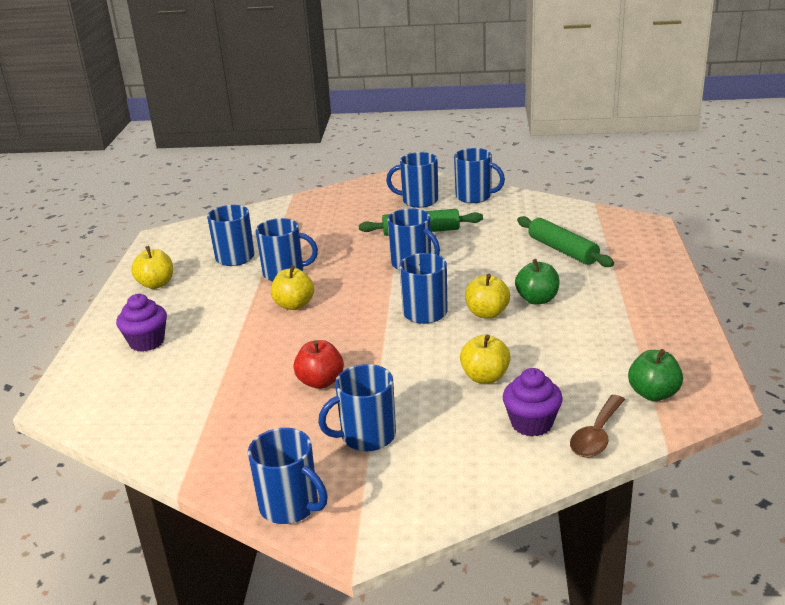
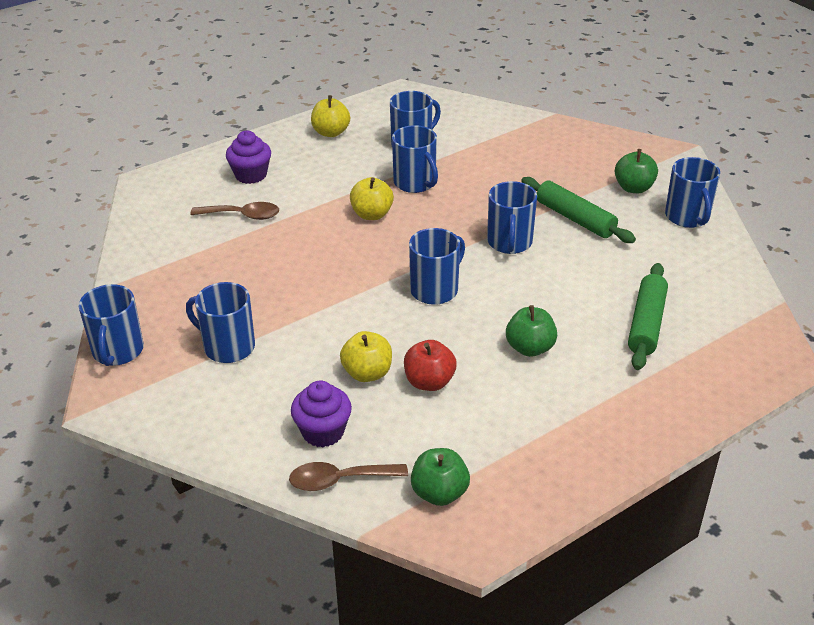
camera: 50 degrees right, 10 degrees up
(197, 366) = (242, 215): none -> brown spoon
(320, 382) = (277, 286): red apple -> red apple (429, 382)
(419, 201) = (633, 188): blue mug -> green apple
(487, 313) = (471, 327): yellow apple -> none

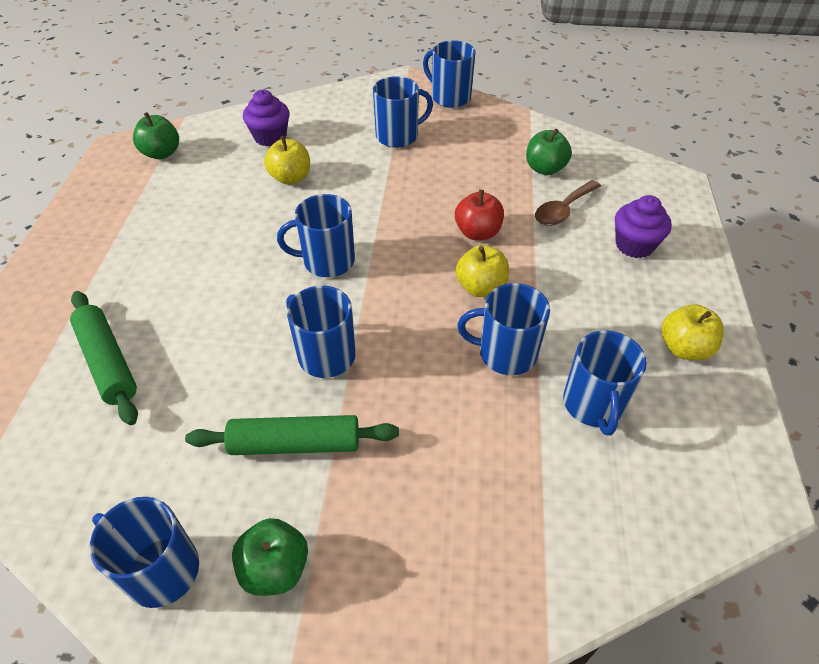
camera: 130 degrees right, 10 degrees up
(339, 480) = (228, 126): brown spoon -> none
(429, 382) = (242, 199): red apple -> red apple (477, 232)
(435, 290) = (327, 261): blue mug -> blue mug turned 90 degrees clockwise
(530, 348) = (195, 269): green apple -> green apple (545, 168)

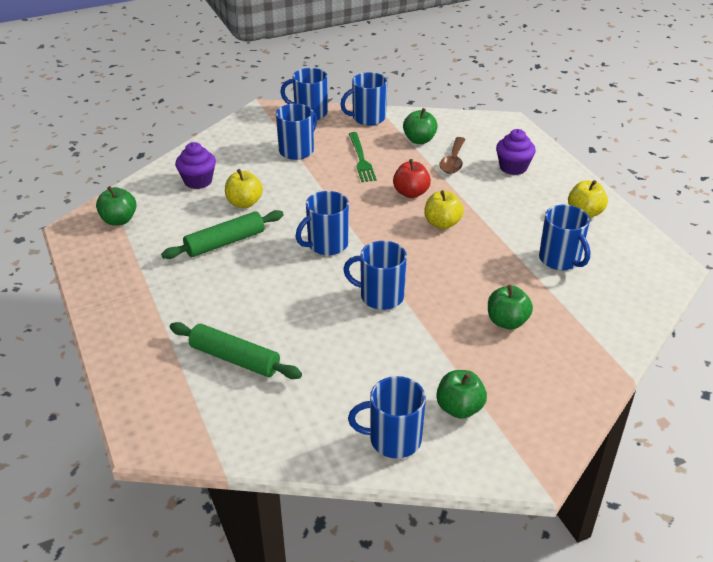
camera: 30 degrees left, 10 degrees down
(295, 443) = (409, 348): green rolling pin -> green rolling pin (225, 242)
(445, 466) = (507, 321): none -> green apple
(457, 169) = (361, 159): none -> green fork
(505, 353) = (489, 253): blue mug -> blue mug (368, 118)

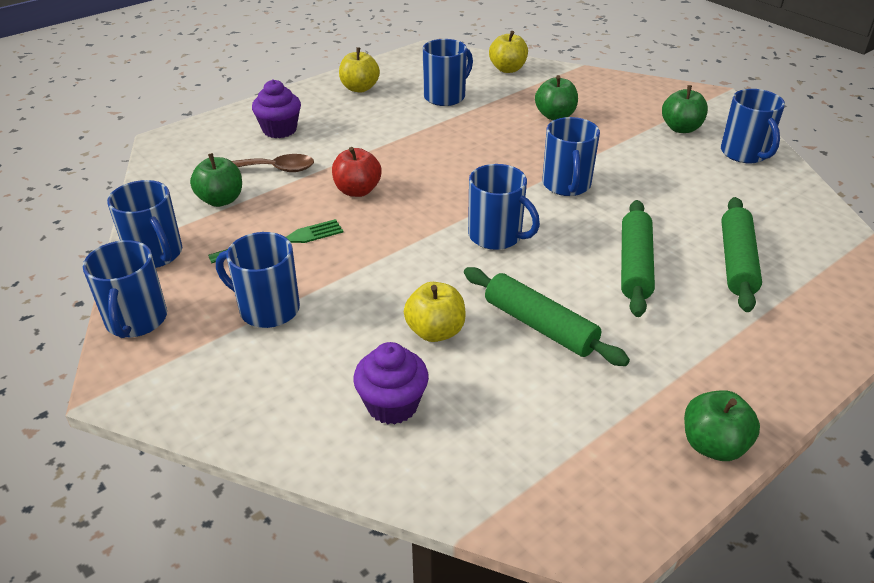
camera: 105 degrees left, 0 degrees up
(119, 220) = (549, 475): green apple -> green apple (713, 445)
(260, 301) = (634, 265): none -> green rolling pin
(442, 223) = (414, 163): yellow apple -> yellow apple (507, 69)

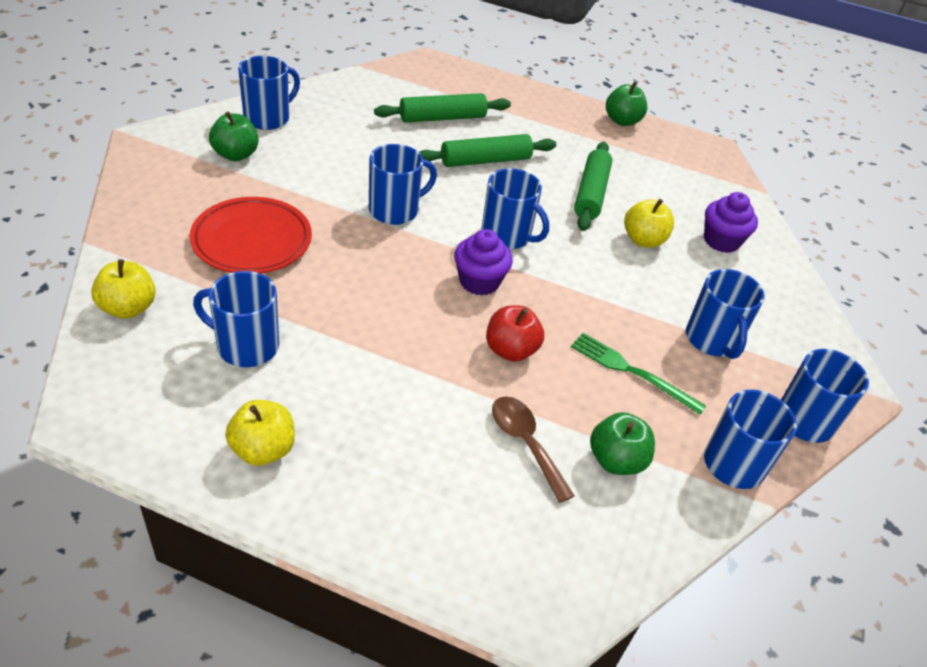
camera: 125 degrees left, 5 degrees up
(279, 130) = (435, 486): purple cupcake -> purple cupcake (479, 282)
(496, 236) = (507, 236): blue mug -> blue mug turned 120 degrees clockwise
(555, 116) = (252, 241): green apple -> red plate

